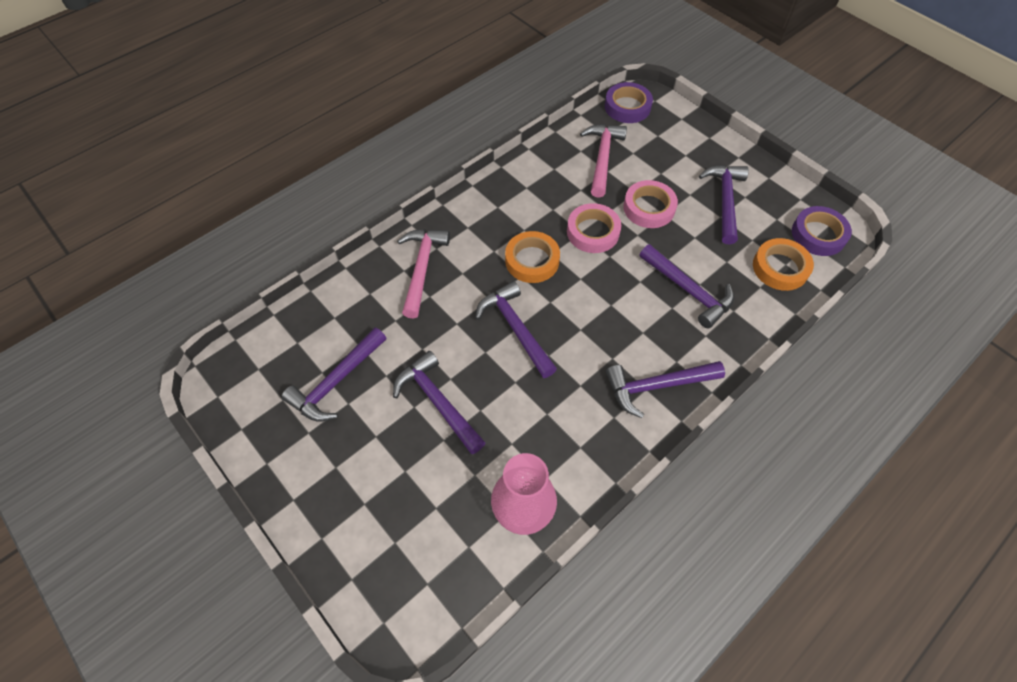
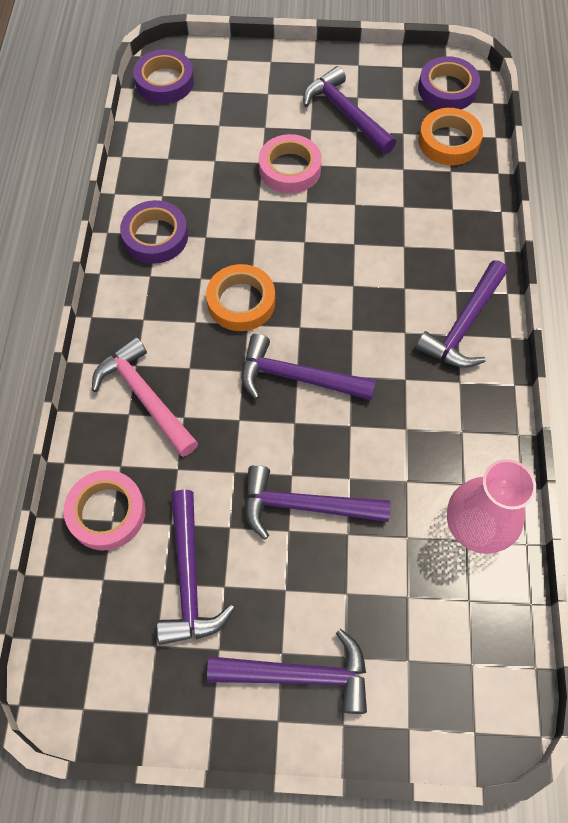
camera: 45 degrees left, 5 degrees up
(524, 188) = (155, 236): none -> purple tape
(593, 232) = (265, 230): pink tape -> pink tape (107, 512)
(602, 158) = (196, 151): pink hammer -> none
(688, 291) = (401, 220): purple hammer -> purple hammer (300, 674)

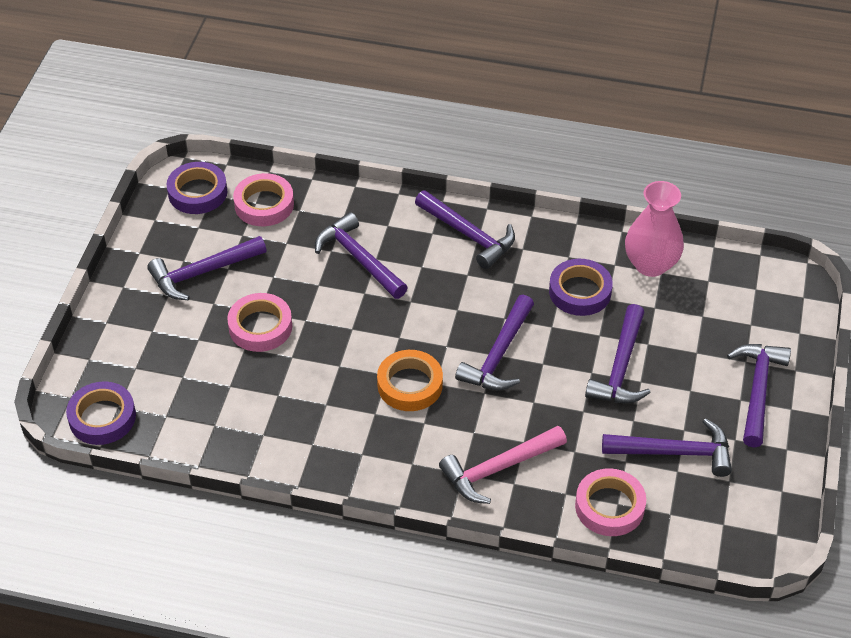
camera: 80 degrees left, 15 degrees down
(155, 236) = (315, 444): purple tape -> purple tape (580, 292)
(399, 231) = (358, 258): none -> purple hammer
(448, 141) = (264, 204): orange tape -> pink tape

